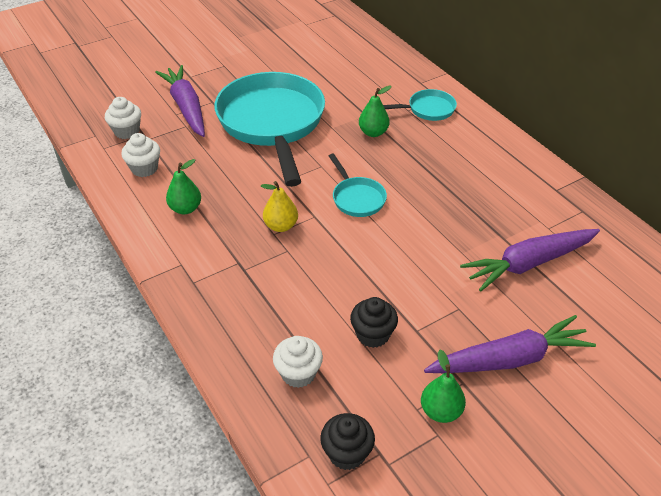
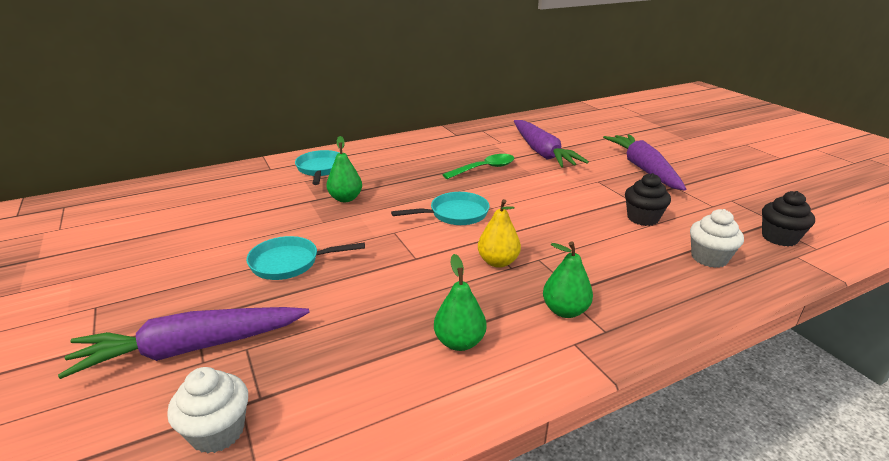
camera: 85 degrees left, 15 degrees down
(144, 168) = (347, 396): white cupcake -> none
(272, 123) = (290, 263): turquoise pan -> turquoise pan, size x0.44
(441, 411) = (708, 197): green pear -> green pear (565, 310)
(463, 215) = (484, 168): none -> green spoon

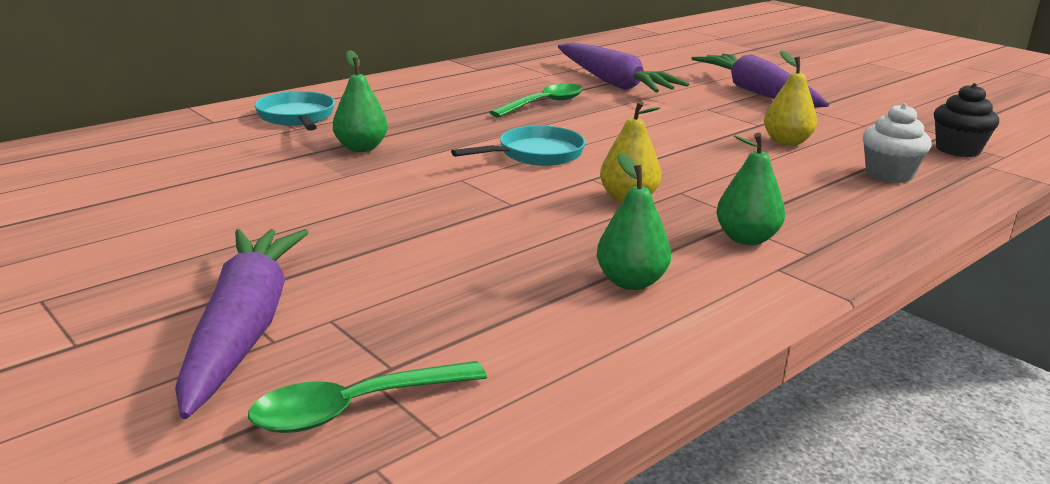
camera: 15 degrees left, 5 degrees down
(191, 348) = (244, 329): purple carrot -> purple carrot turned 120 degrees clockwise
(217, 431) = (354, 408): white cupcake -> green spoon
(290, 263) = (327, 224): turquoise pan -> none
(642, 218) = (786, 142): black cupcake -> yellow pear

